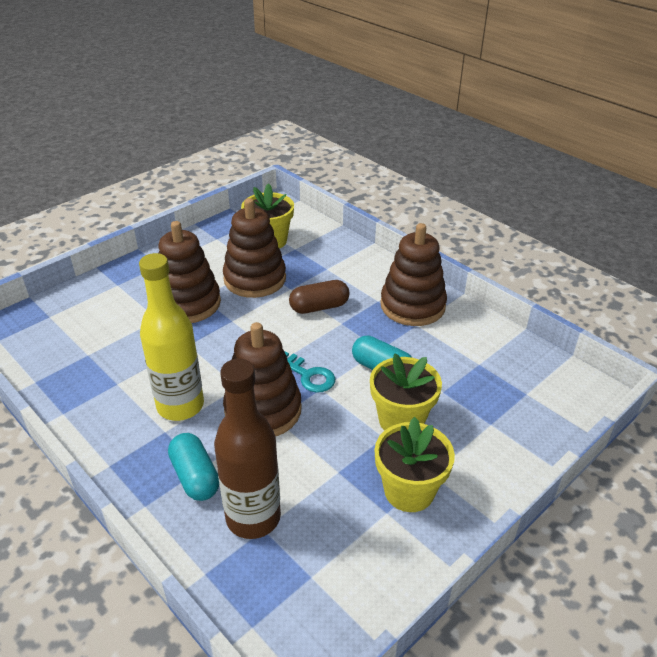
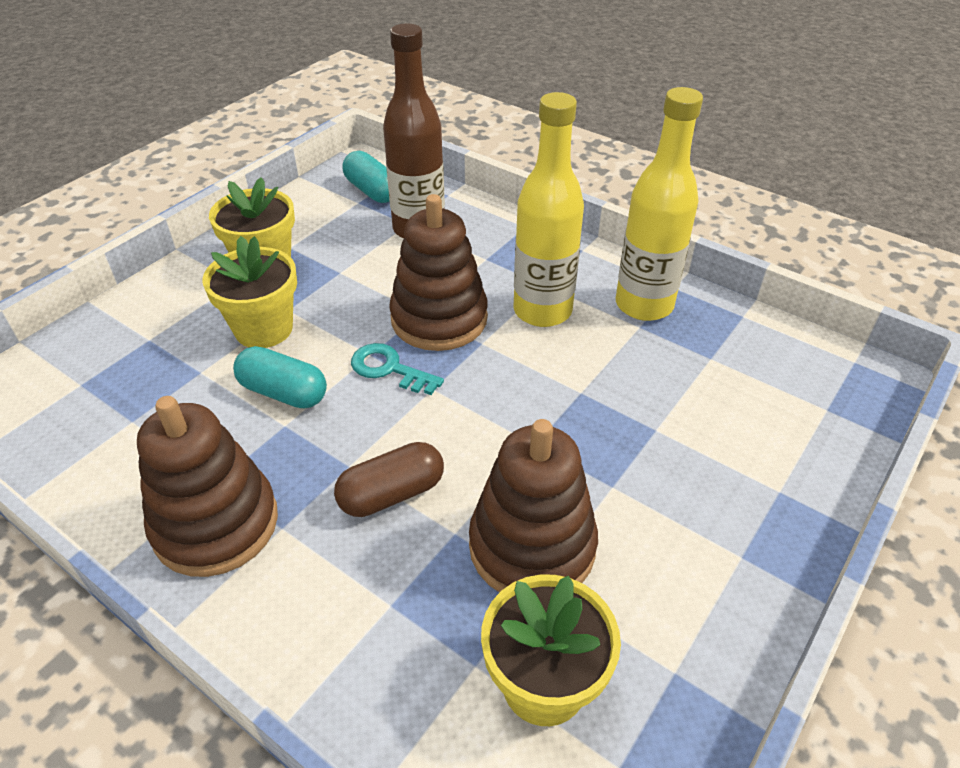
camera: 170 degrees right, 5 degrees up
(100, 400) = (644, 305): none -> yellow bottle
(188, 303) = (626, 467): brown stacking toy -> none
(195, 476) = (489, 251): turquoise capsule -> turquoise capsule (372, 191)

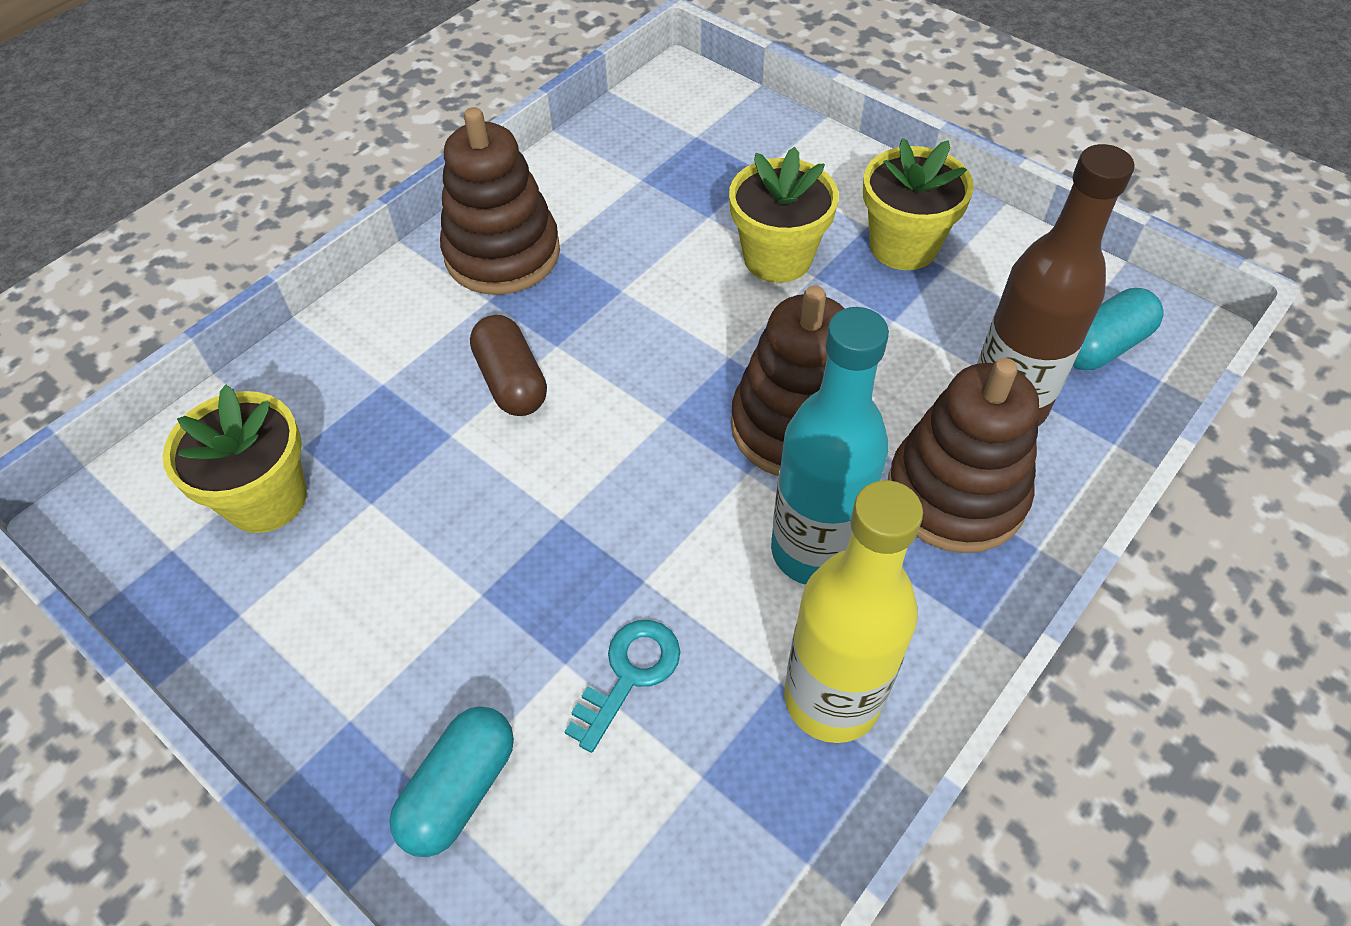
camera: 95 degrees right, 10 degrees up
(283, 392) = (670, 284): turquoise capsule -> turquoise capsule (459, 790)
(389, 369) = (702, 375): turquoise key -> turquoise key (629, 675)
(532, 546) = (417, 502): brown stacking toy -> brown stacking toy (956, 494)
(542, 311) = (814, 551): yellow bottle -> turquoise bottle

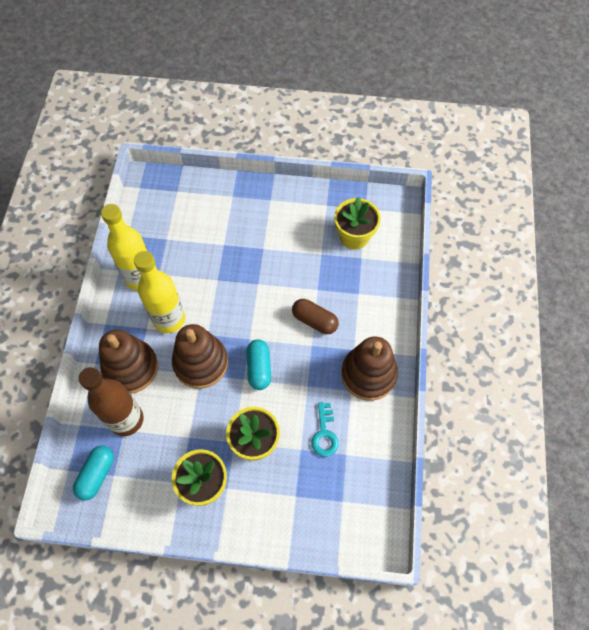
camera: 145 degrees right, 10 degrees up
(459, 790) = (227, 201): turquoise capsule -> turquoise capsule (259, 368)
(629, 675) = (203, 251): turquoise key -> turquoise key (324, 434)
(814, 551) = (169, 319): turquoise bottle -> yellow bottle

